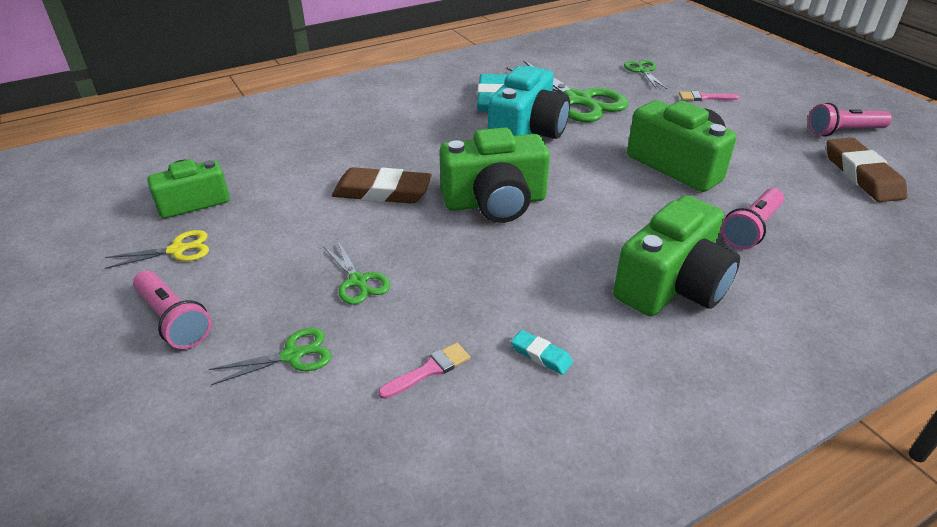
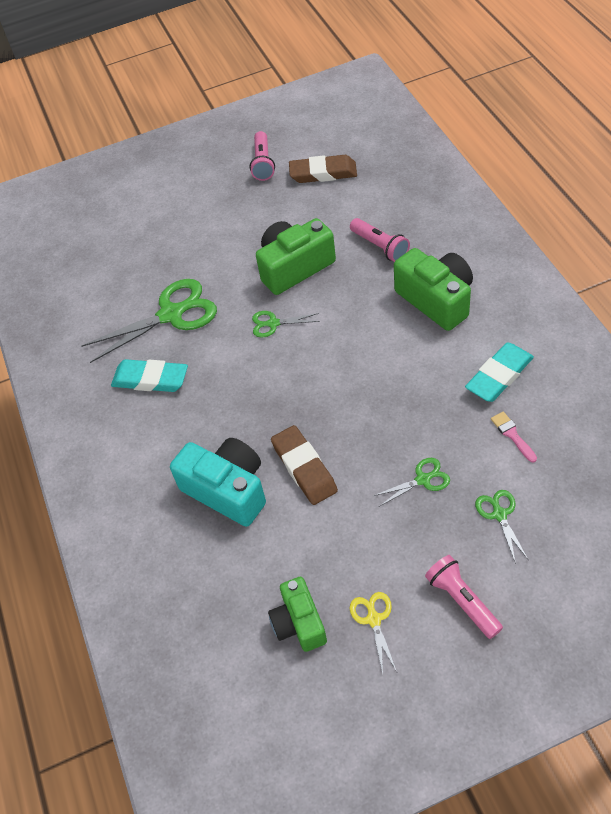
camera: 75 degrees left, 15 degrees up
(173, 320) = (462, 601): pink flashlight -> pink flashlight turned 90 degrees counterclockwise
(382, 192) = (304, 468): brown eraser -> brown eraser turned 45 degrees counterclockwise
(495, 202) = (330, 388): green camera -> none
(527, 131) = (221, 357): turquoise camera -> turquoise camera (227, 490)
(541, 355) = (499, 376): turquoise eraser -> turquoise eraser, size x2.09
(643, 71) = (125, 258): green scissors -> green scissors (273, 323)
(705, 97) = (189, 228): pink brush -> none

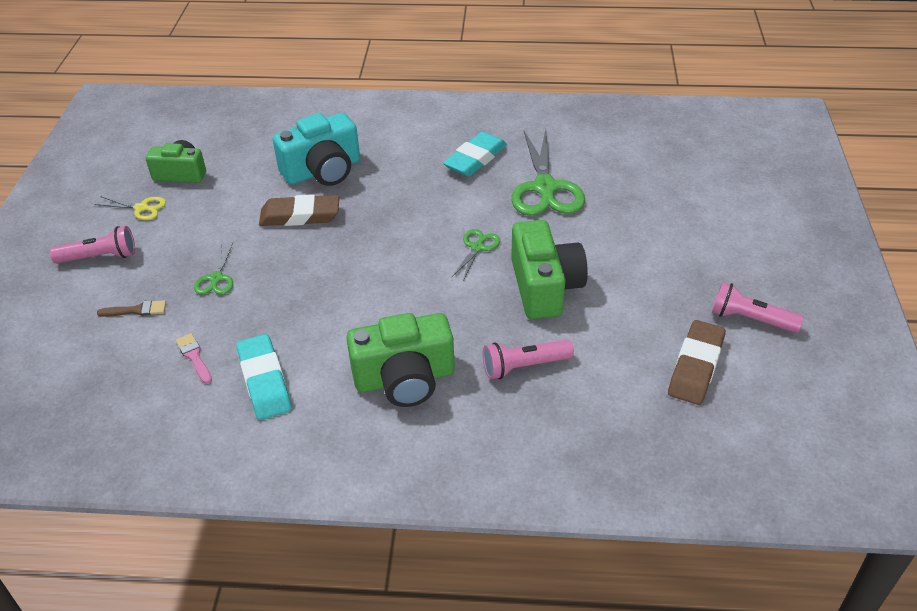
camera: 110 degrees right, 10 degrees down
(499, 514) = (136, 310): green scissors -> brown brush
(512, 435) = (194, 357): pink brush -> pink brush turned 120 degrees counterclockwise

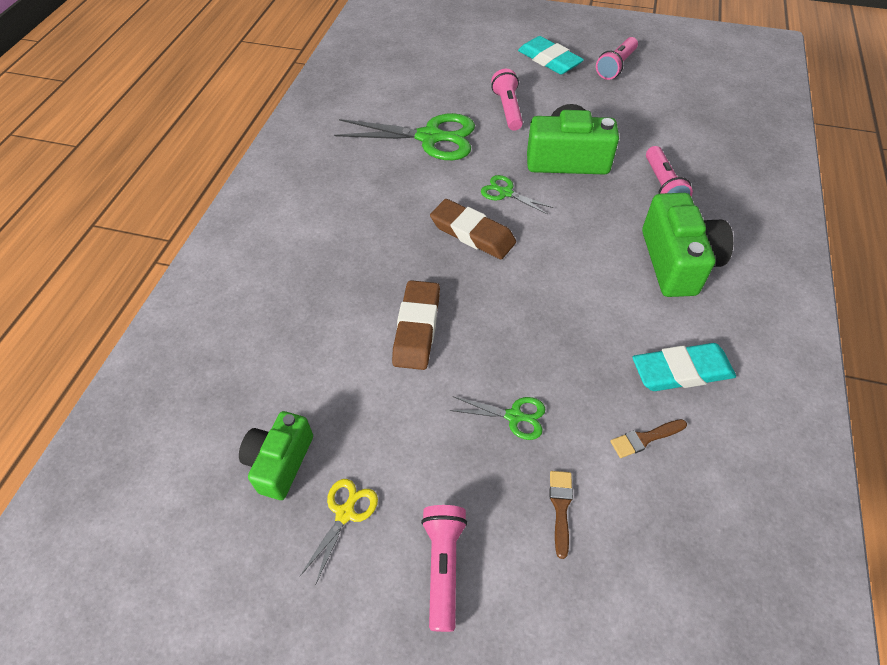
camera: 80 degrees left, 10 degrees up
(194, 357) = (645, 438): pink brush -> brown brush
(323, 171) = (337, 302): turquoise camera -> none
(475, 159) = (366, 176): turquoise eraser -> turquoise eraser (549, 60)
(615, 235) = (507, 109): none -> pink flashlight
(696, 366) = (663, 100): brown eraser -> brown eraser (472, 233)

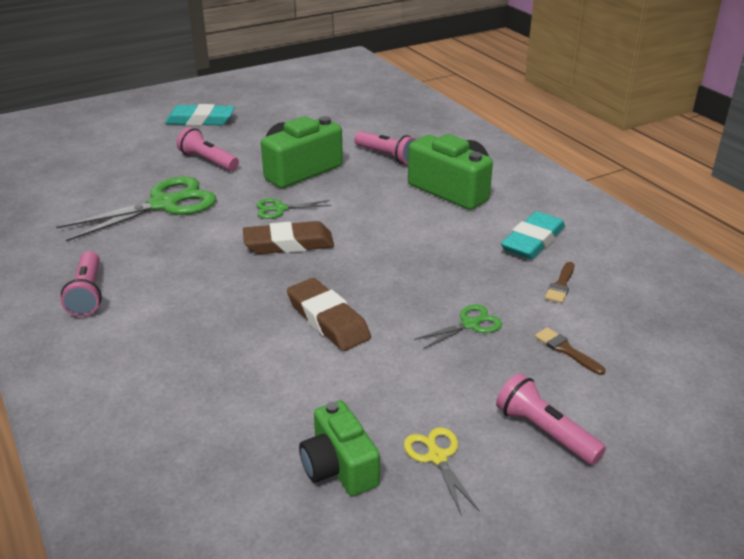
camera: 45 degrees left, 20 degrees down
(616, 66) = (260, 105): pink flashlight -> pink flashlight (87, 294)

